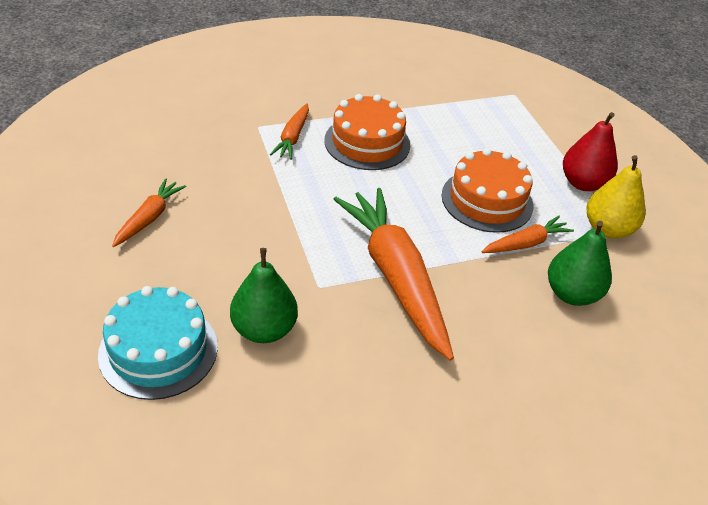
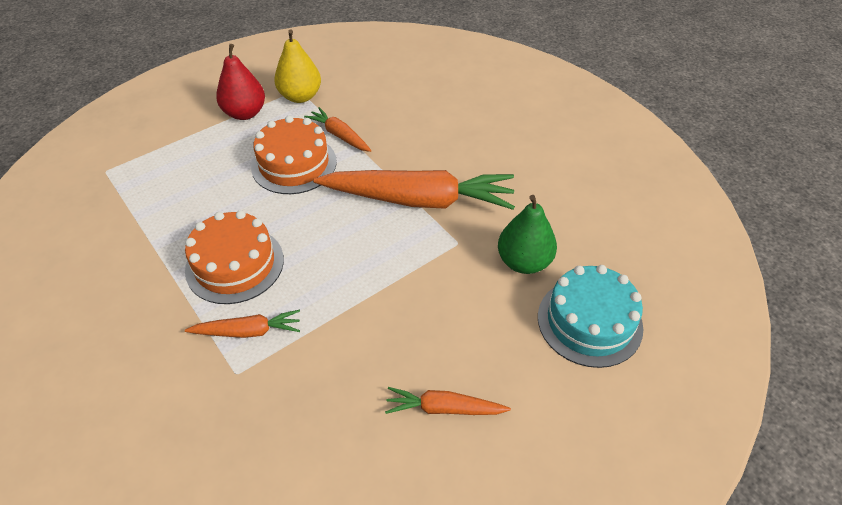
camera: 105 degrees left, 5 degrees up
(395, 277) = (419, 200): orange carrot -> orange carrot turned 135 degrees counterclockwise
(571, 294) = (383, 108): green pear -> none

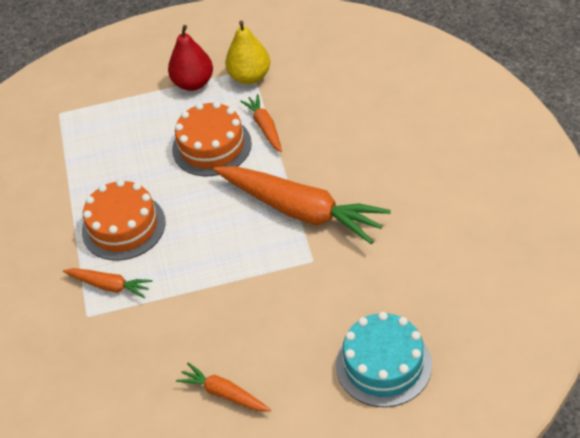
camera: 30 degrees right, 0 degrees up
(524, 262) = (359, 295): green pear -> none

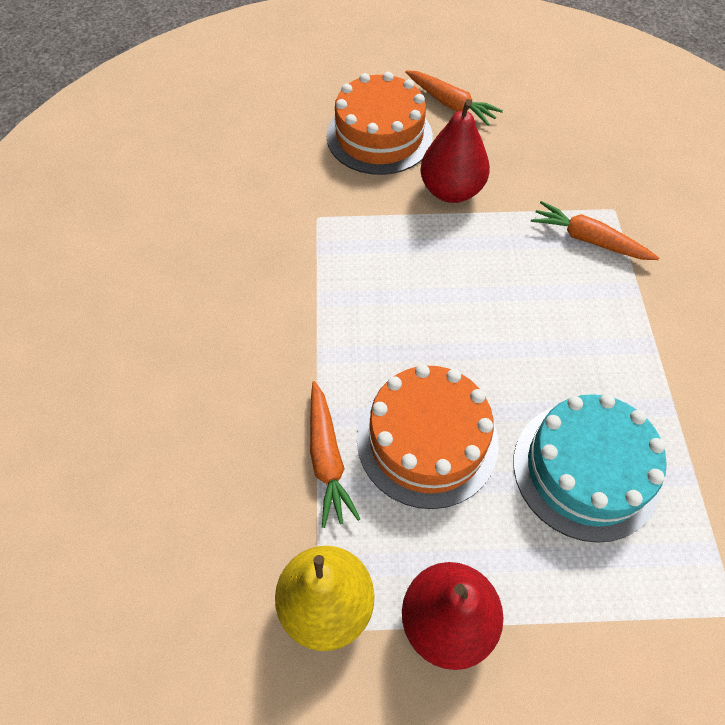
camera: 175 degrees left, 10 degrees up
(123, 226) = (576, 321): orange cake -> orange cake (379, 136)
(214, 304) = (451, 191): none -> red pear
(301, 211) = (311, 287): orange carrot -> none
(383, 365) = (279, 99): turquoise cake -> turquoise cake (585, 470)

